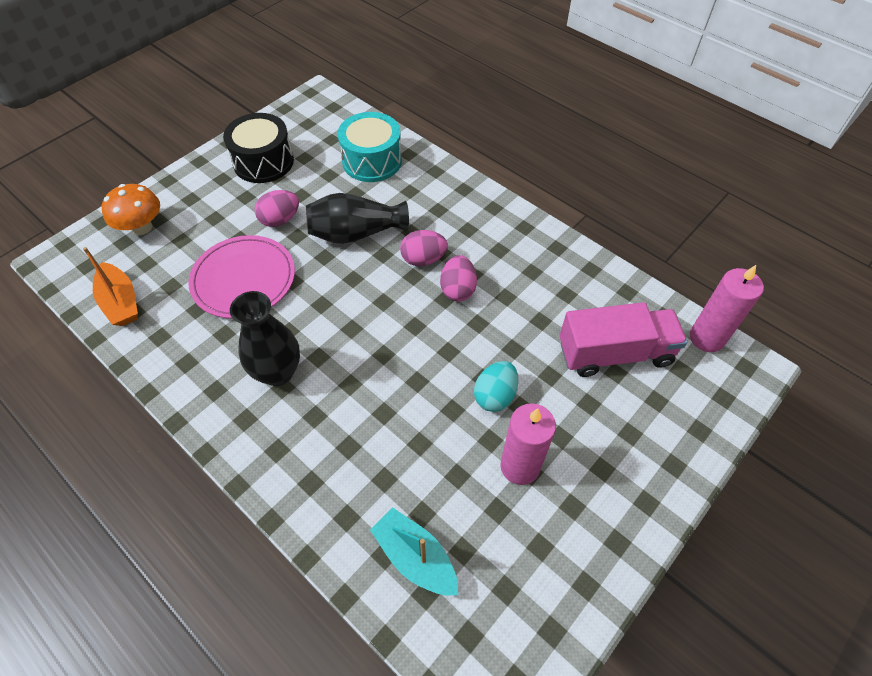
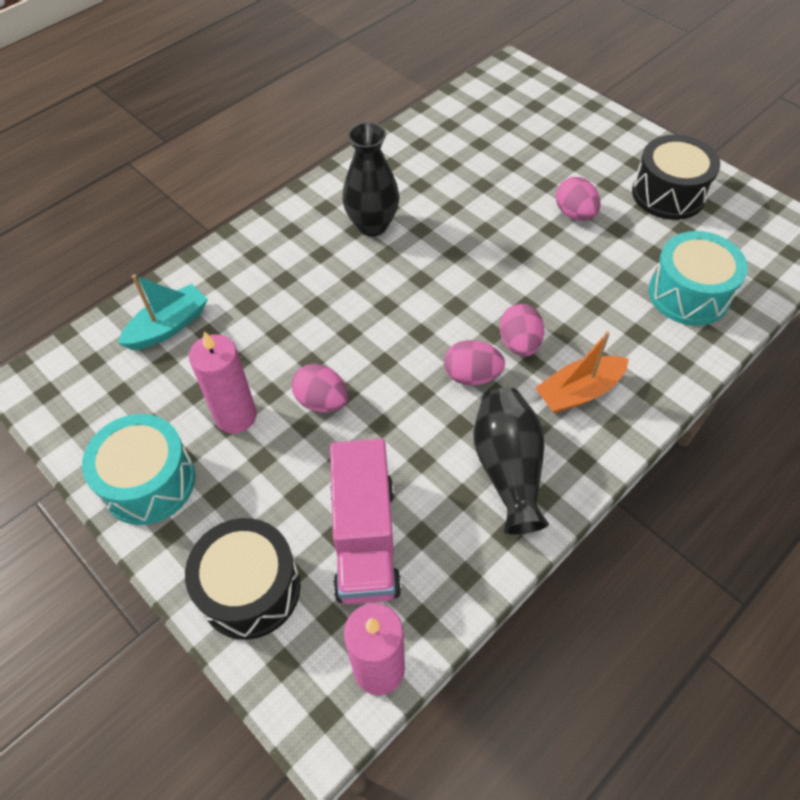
camera: 95 degrees right, 0 degrees up
(121, 302) = (460, 115): orange boat -> orange boat (578, 392)
(142, 227) = (555, 114): orange mushroom -> none
(244, 279) = (487, 192): pink plate -> none
(355, 233) = (558, 280): black vase -> black vase (508, 469)
(495, 395) = (322, 401): turquoise egg -> pink egg
(602, 533) = (149, 482): none -> turquoise drum
(676, 428) = (250, 589): none -> black drum

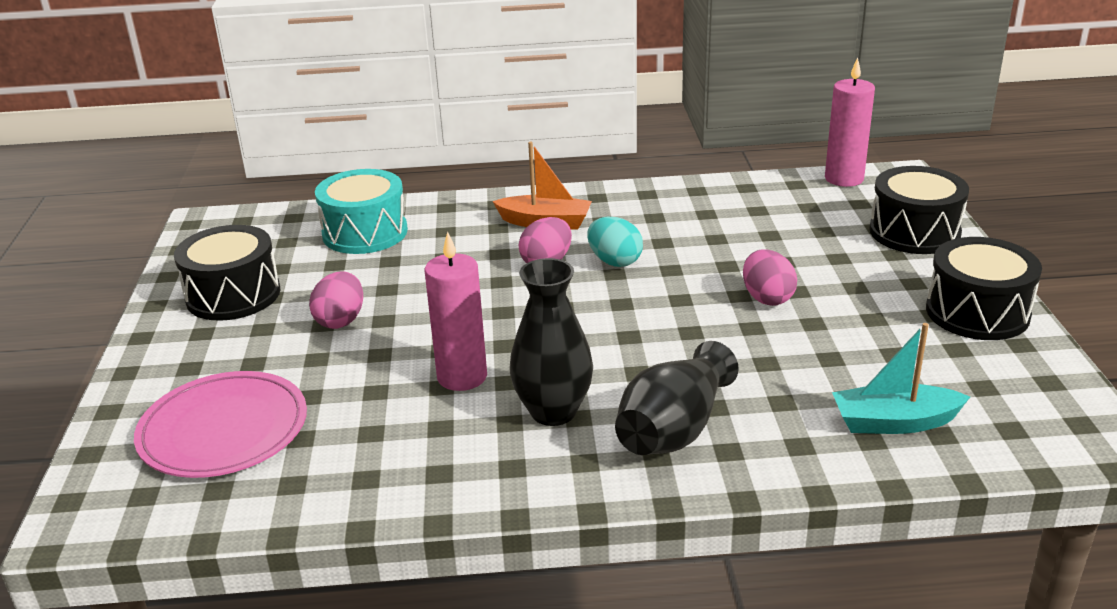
camera: 140 degrees left, 25 degrees down
(149, 482) = (977, 312): turquoise drum -> black drum
(236, 416) = (861, 320): pink candle -> pink candle (462, 377)
(365, 538) = (802, 222): pink truck -> none
(472, 376) = (614, 261): pink egg -> turquoise egg
(508, 469) = (656, 212): black vase -> black vase (674, 429)
(522, 126) = (224, 430): none -> pink plate

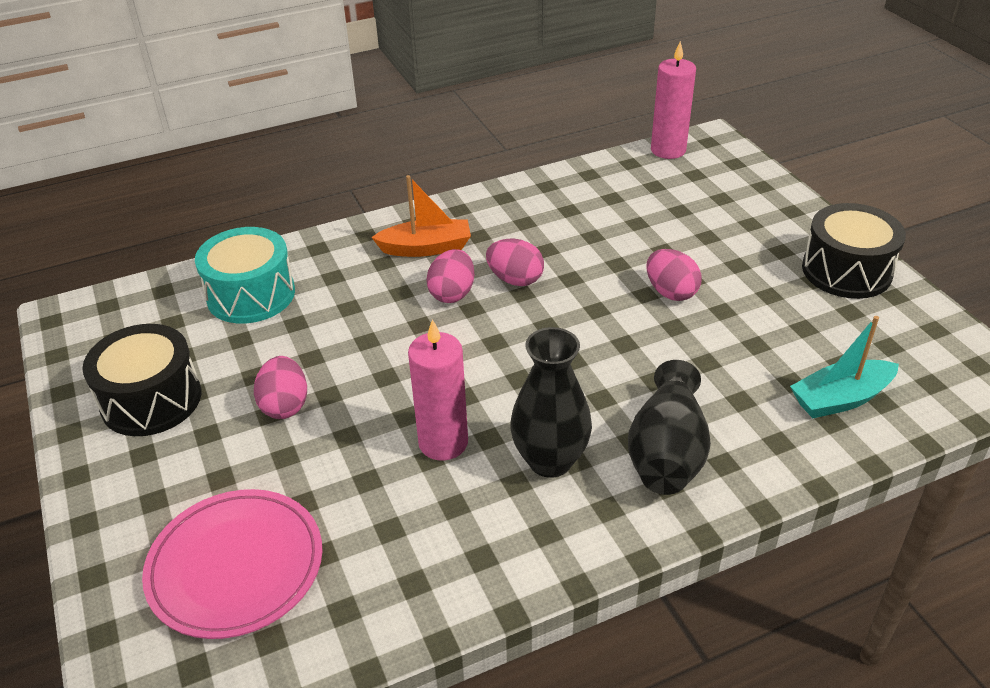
camera: 20 degrees left, 10 degrees up
(614, 261) = (515, 279): turquoise egg -> pink egg
(914, 232) = (755, 197): black drum -> none

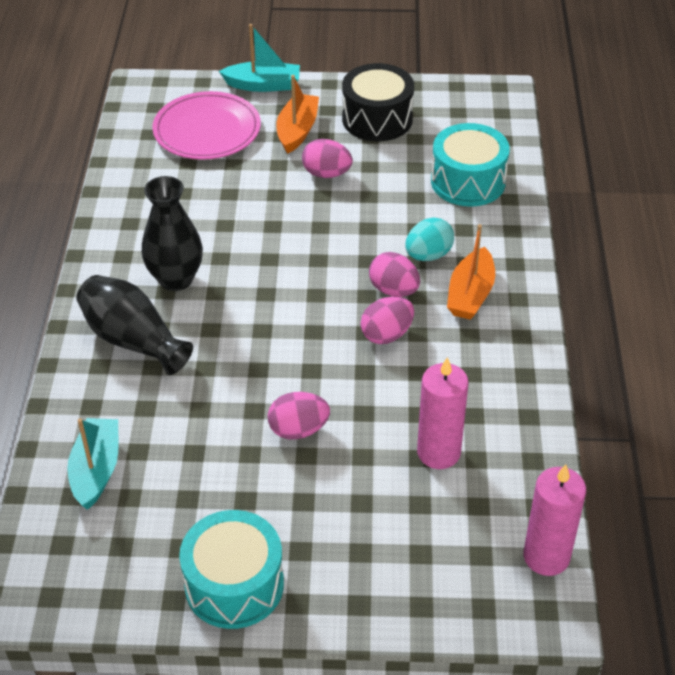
camera: 115 degrees right, 5 degrees up
(95, 548) = (263, 85): none -> turquoise boat
(202, 466) = (297, 130): none -> orange boat
(386, 287) = (428, 255): none -> turquoise egg
(443, 442) = (233, 235): pink candle -> pink candle (438, 452)
(846, 271) = (234, 585): black drum -> turquoise drum

